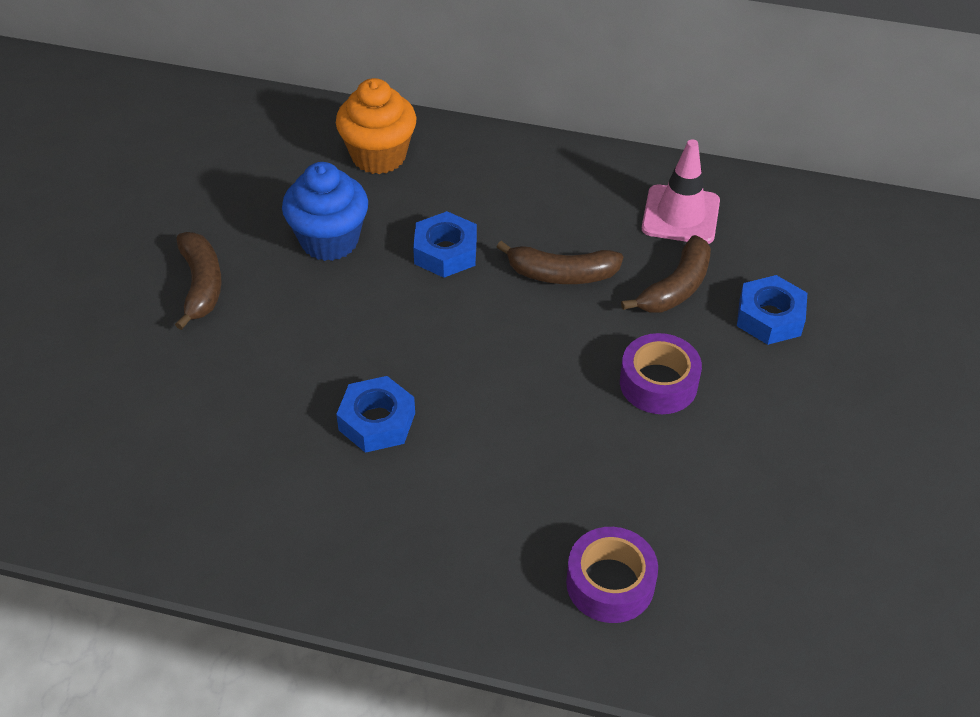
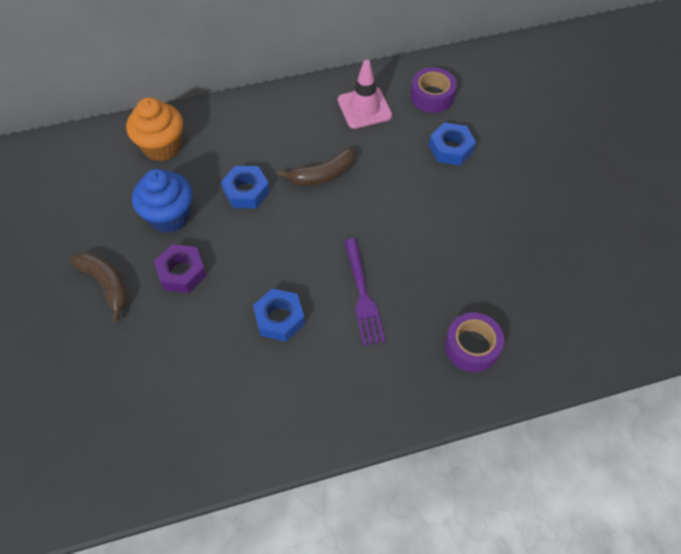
camera: 30 degrees left, 10 degrees up
(297, 311) = (182, 272): none -> purple nut
(505, 444) = (362, 294): none -> purple fork
(658, 383) = (419, 216): purple tape -> purple tape (432, 96)
(676, 287) = (391, 154): brown banana -> none

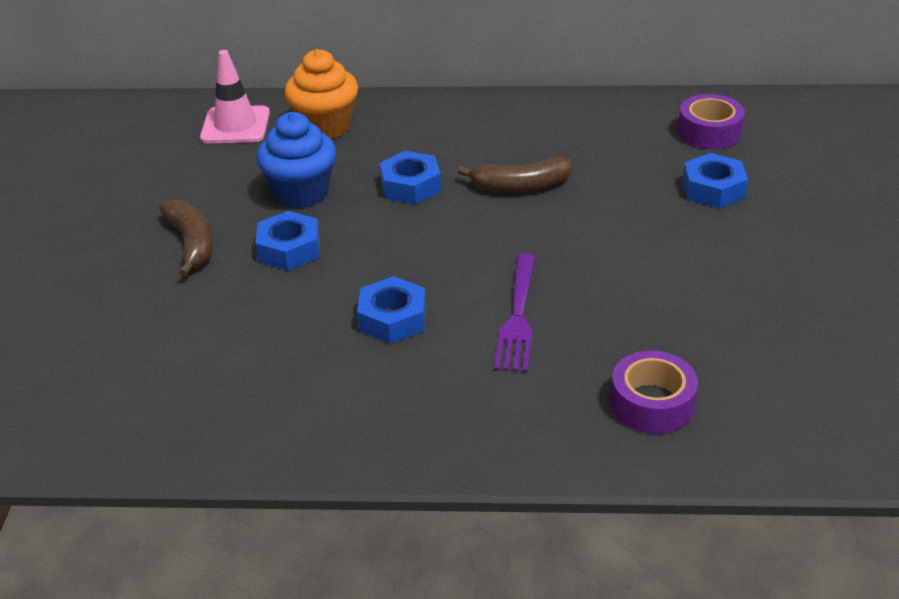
camera: 20 degrees right, 20 degrees down
(182, 272) = (289, 249): purple nut -> blue nut
(364, 108) = (608, 130): pink traffic cone -> pink traffic cone (235, 125)

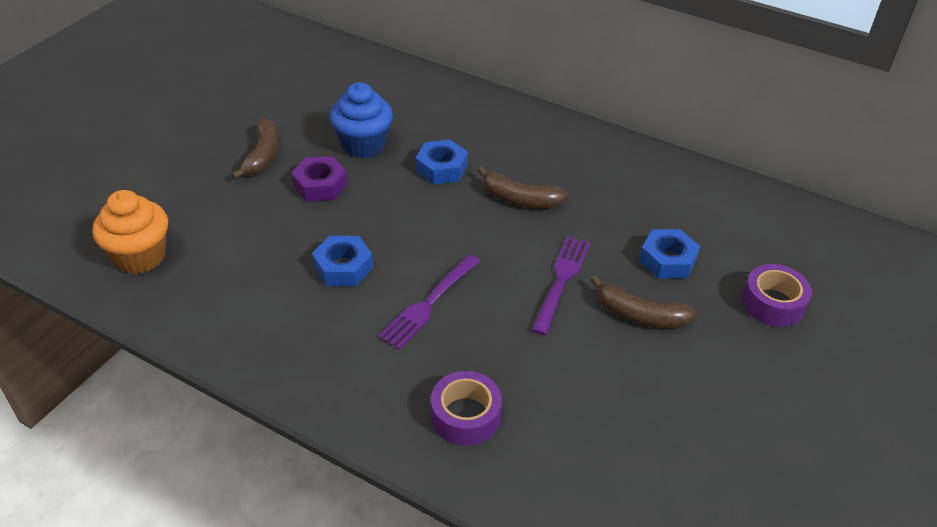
camera: 25 degrees right, 5 degrees up
(235, 125) = (362, 76): pink traffic cone -> none
(289, 249) = (320, 185): blue nut -> purple nut
(325, 127) = (421, 99): orange cupcake -> orange cupcake (140, 256)
(631, 245) = (561, 281): none -> purple fork
(709, 132) = (707, 210): purple tape -> purple tape (773, 303)
(732, 246) = (640, 315): none -> brown banana

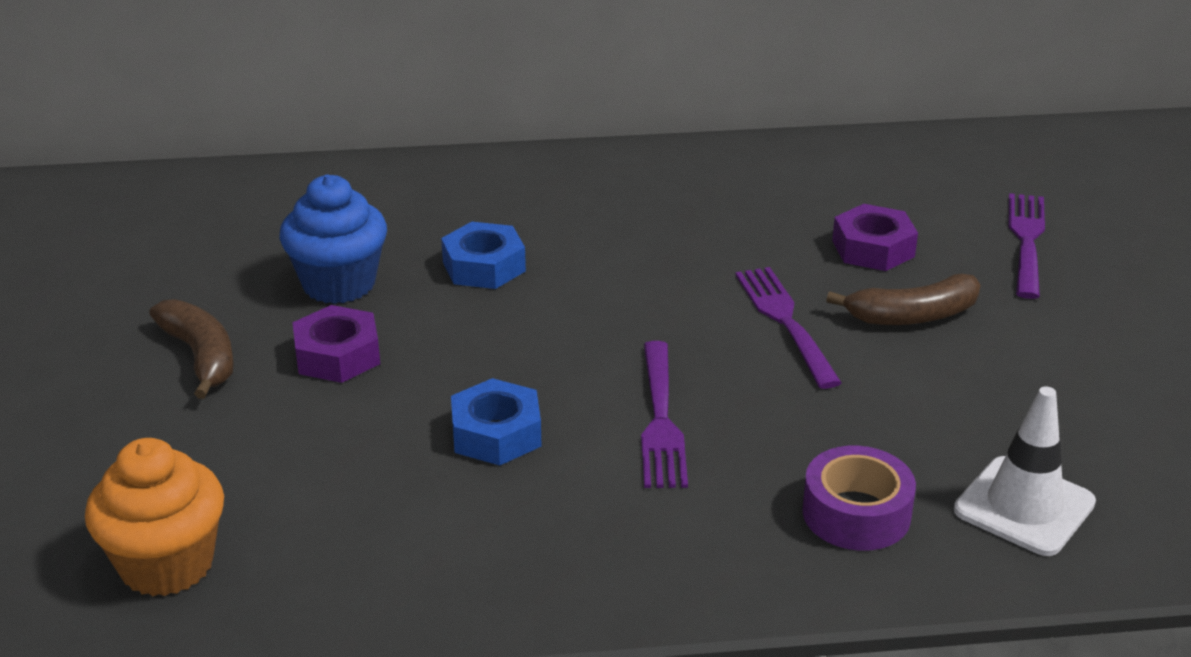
camera: 35 degrees left, 10 degrees down
(520, 199) = (628, 259): brown banana -> none
(562, 469) = (1024, 506): none -> white traffic cone
(667, 260) = (873, 248): blue nut -> purple nut
(773, 303) = (1027, 241): purple tape -> purple fork

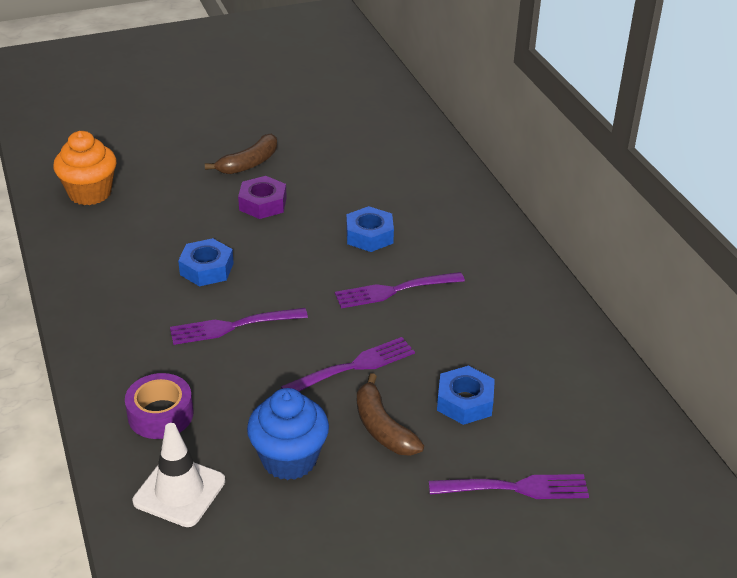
camera: 75 degrees right, 5 degrees up
(339, 284) = (331, 189): blue cupcake -> blue cupcake (289, 459)
(626, 264) = (395, 290): none -> purple fork
(873, 248) = (465, 402): purple nut -> blue nut

